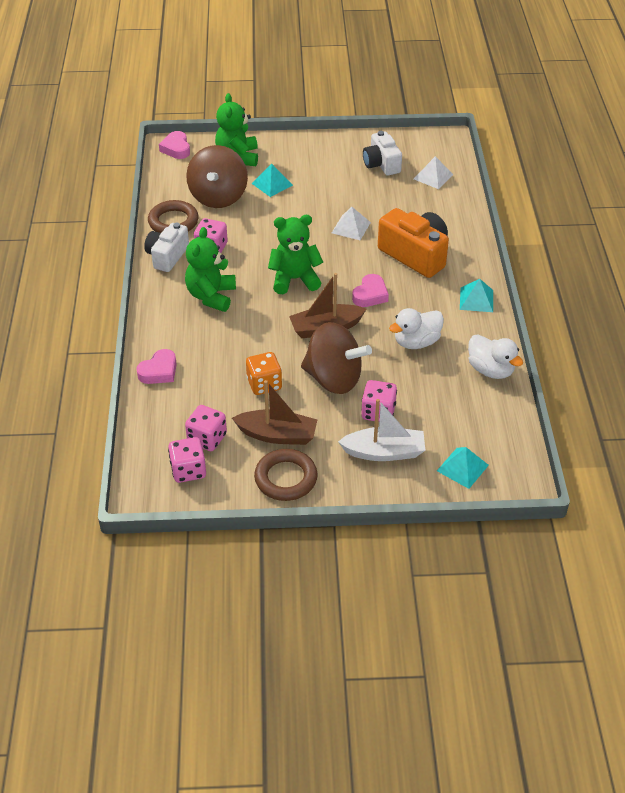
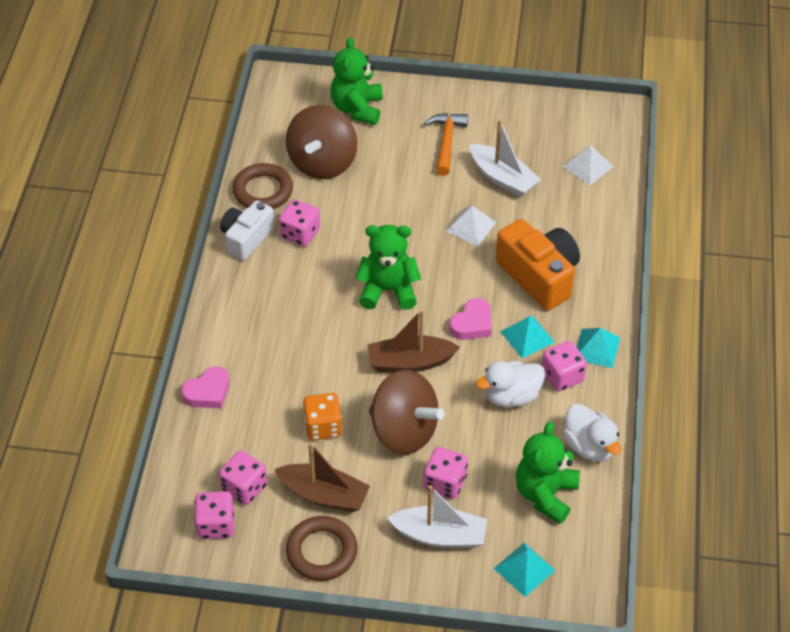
camera: 10 degrees right, 5 degrees up
(176, 148) = (286, 86): pink heart -> none
(211, 296) = (287, 300): green teddy bear -> green teddy bear (545, 494)
(272, 184) = (390, 152): turquoise pyramid -> turquoise pyramid (527, 336)
(316, 172) = (446, 142): none -> orange hammer
(367, 192) = (502, 178): none -> white boat
(381, 164) = (528, 140): white camera -> none
(454, 323) = (562, 376): none -> pink dice

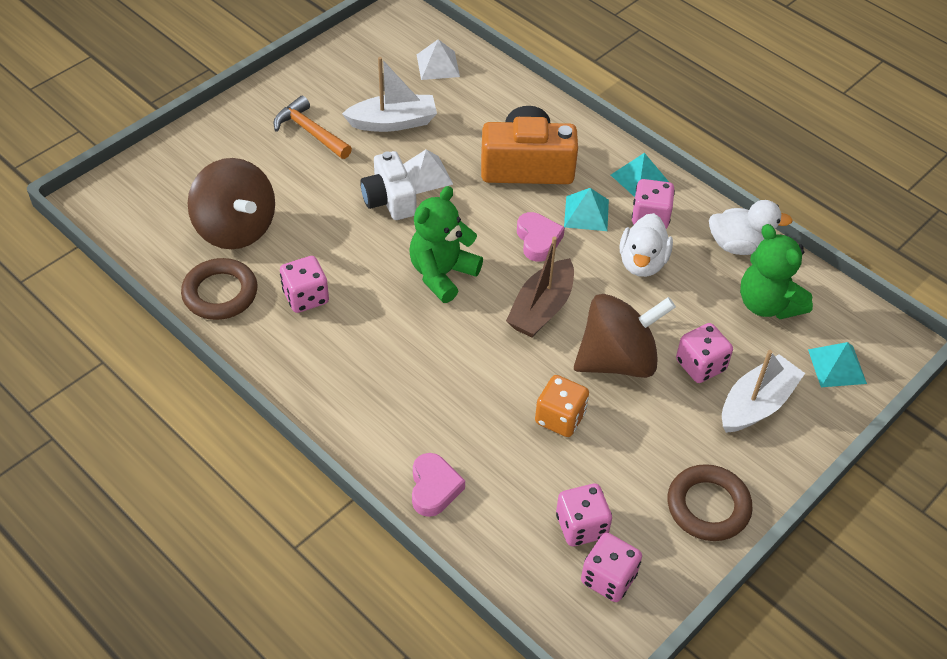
camera: 55 degrees left, 0 degrees up
(246, 238) = (267, 341): white camera -> white camera (389, 199)
(324, 495) = (642, 465): brown boat -> none
(357, 108) = (197, 165): green teddy bear -> none

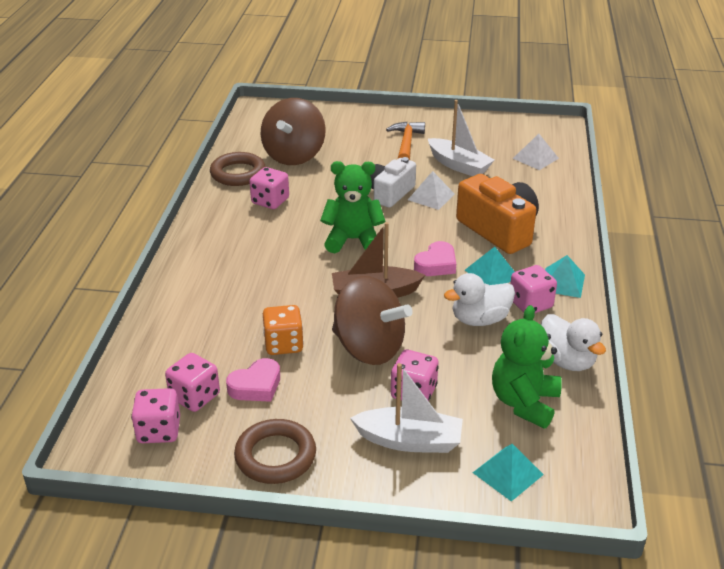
camera: 55 degrees right, 15 degrees down
(434, 488) = (166, 316): pink heart -> pink heart (256, 386)

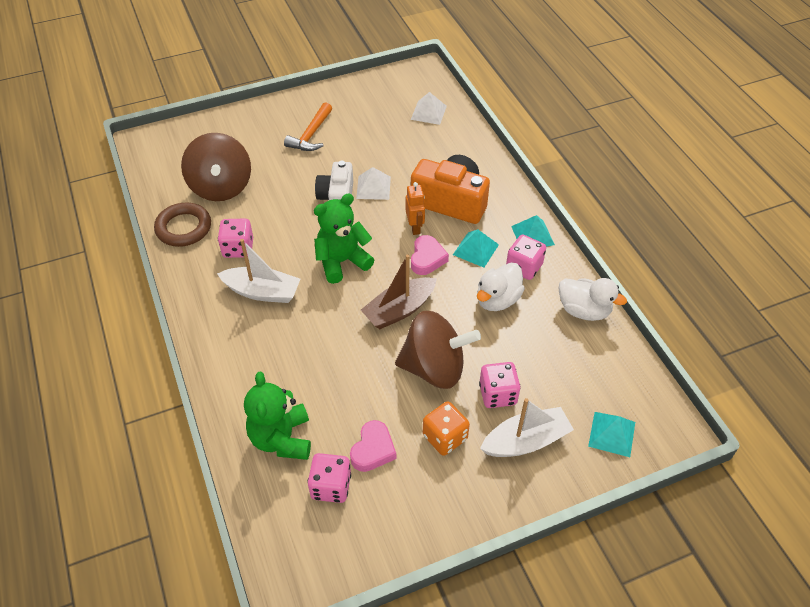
camera: 30 degrees left, 15 degrees up
(159, 431) = (327, 535): pink dice -> none
(275, 456) = (438, 509): brown ring -> none
(283, 344) = (364, 397): orange dice -> orange dice (445, 437)
(406, 143) = (311, 135): orange hammer -> orange hammer turned 135 degrees counterclockwise
(445, 238) = (415, 227): none -> orange robot
(458, 165) = (372, 144): white boat -> white boat (262, 292)
(524, 403) = (581, 364): green teddy bear -> green teddy bear (282, 438)

